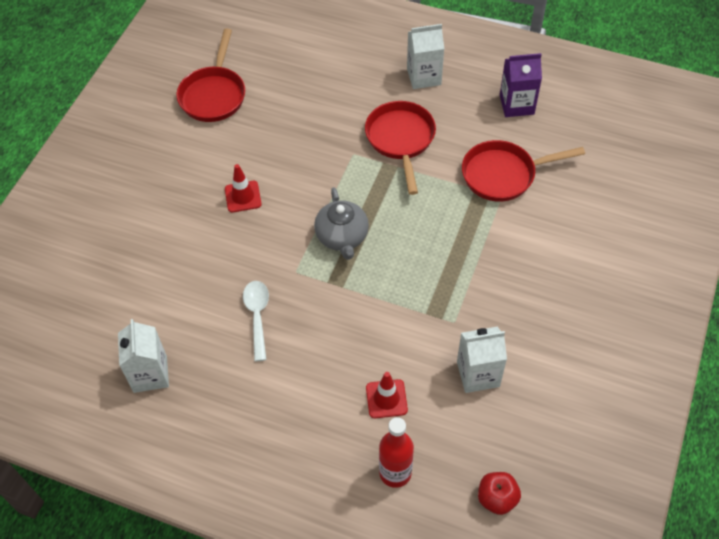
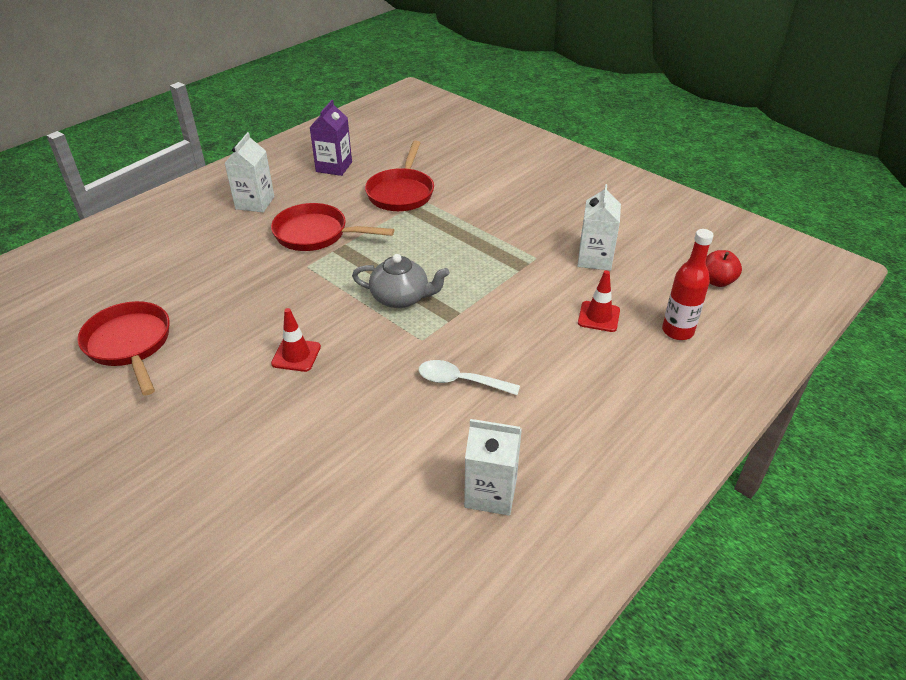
camera: 70 degrees left, 15 degrees down
(213, 95) = (130, 344): red pan -> red pan turned 150 degrees counterclockwise

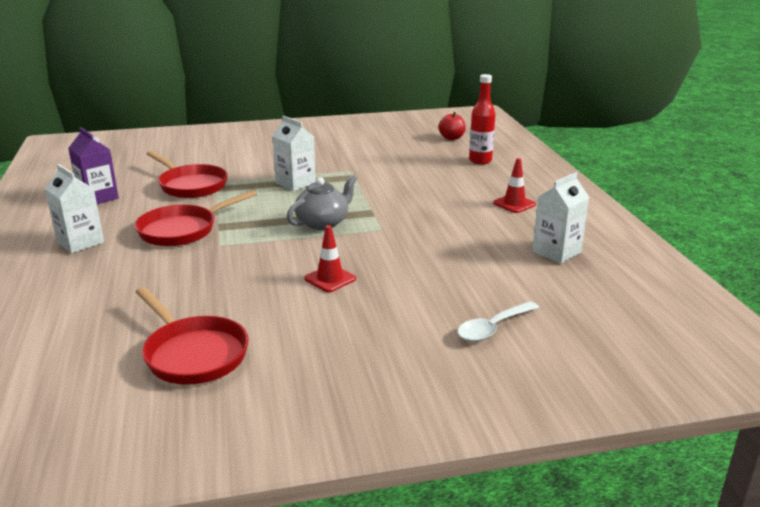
camera: 55 degrees left, 15 degrees down
(130, 344) = (193, 354): red pan -> red pan turned 135 degrees counterclockwise
(460, 381) = (442, 230): white spoon -> white spoon (493, 328)
(595, 259) = (381, 157): white carton -> white carton (295, 183)
(598, 317) = (438, 174): red traffic cone -> red traffic cone (514, 204)

